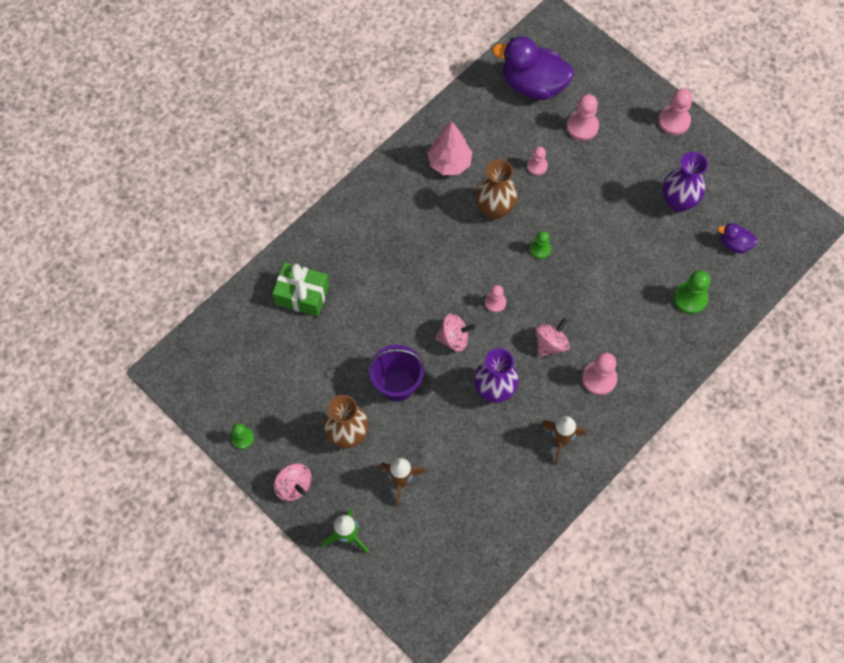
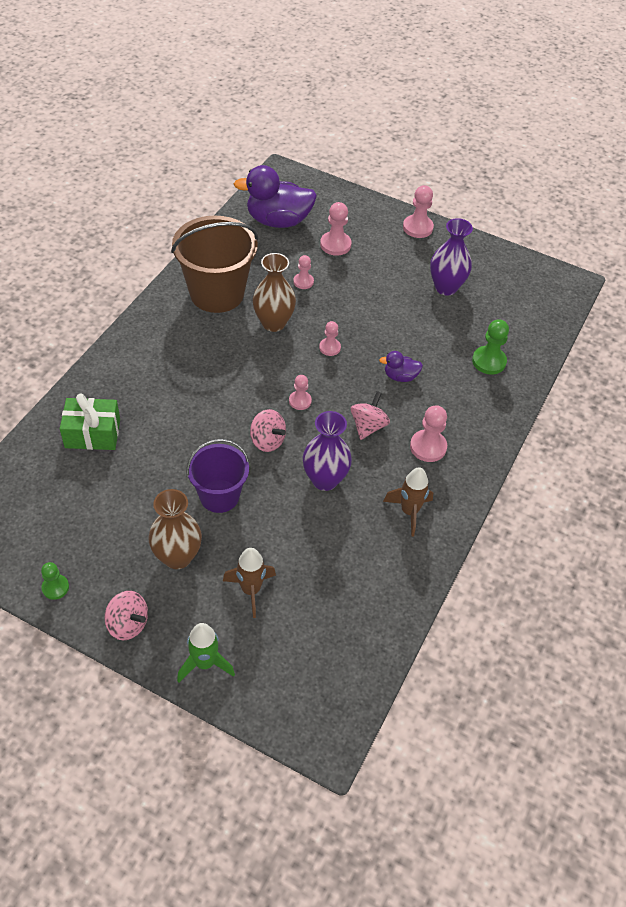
camera: 20 degrees left, 15 degrees down
(449, 163) = (217, 293): pink tree -> brown bucket
(454, 338) = (267, 441): pink spinning top -> pink spinning top turned 60 degrees clockwise
(540, 249) = (329, 348): green pawn -> pink pawn
(734, 244) = (511, 310): purple duck -> purple duck (400, 376)

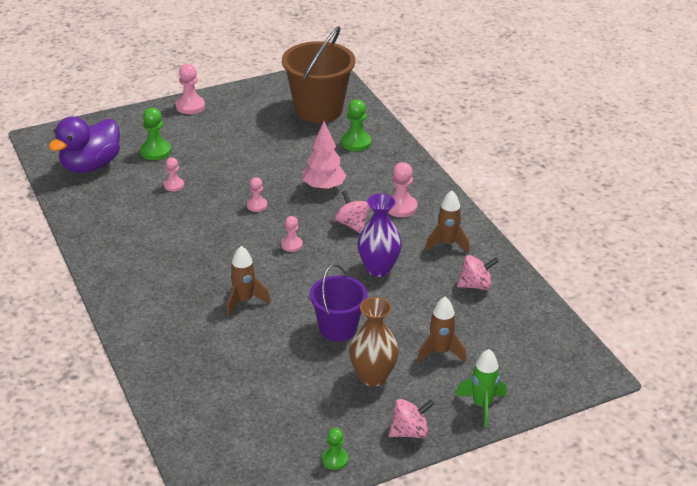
camera: 50 degrees left, 15 degrees down
(92, 433) = (198, 370): green gift -> none
(199, 412) = (244, 301): none -> brown rocket
(217, 293) = (128, 234): brown bucket -> brown bucket (318, 110)
(267, 441) = (312, 279): pink spinning top -> pink spinning top (475, 285)
(273, 323) = (197, 220): brown vase -> none
(335, 245) = (155, 151): pink pawn -> green pawn
(400, 376) = (324, 187): purple duck -> pink tree
(446, 287) = (265, 124): purple vase -> none

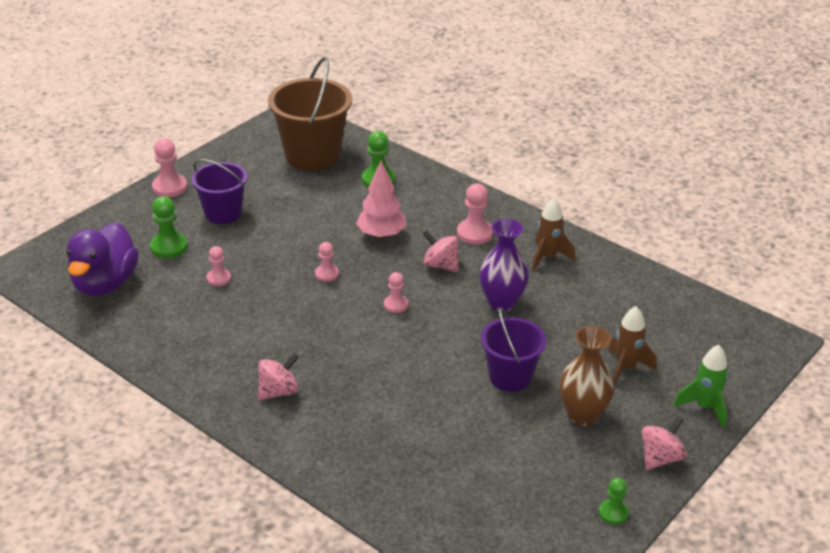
camera: 25 degrees left, 0 degrees up
(214, 137) = (223, 213): none -> purple bucket
(244, 301) = (392, 380): brown rocket -> none
(475, 285) = (606, 290): pink spinning top -> pink spinning top (278, 391)

